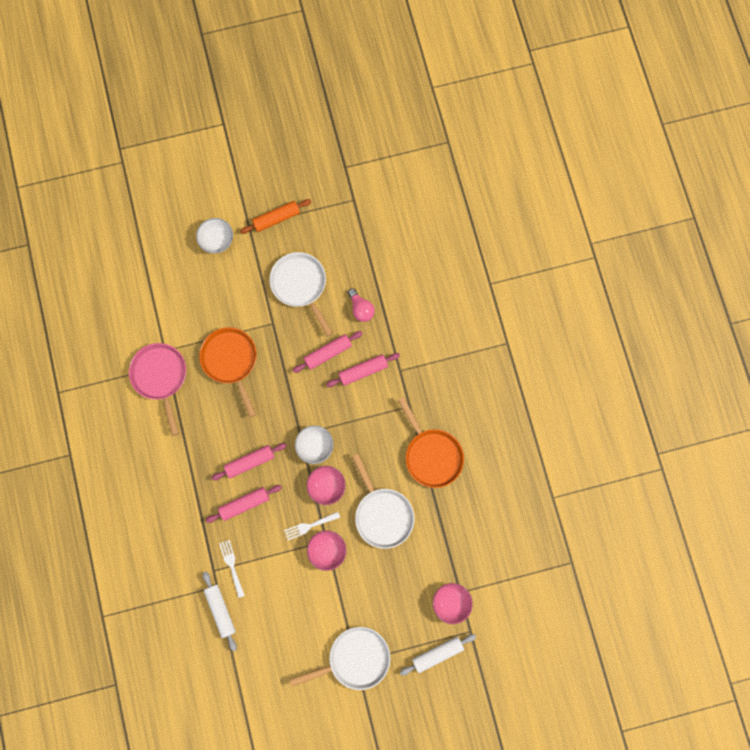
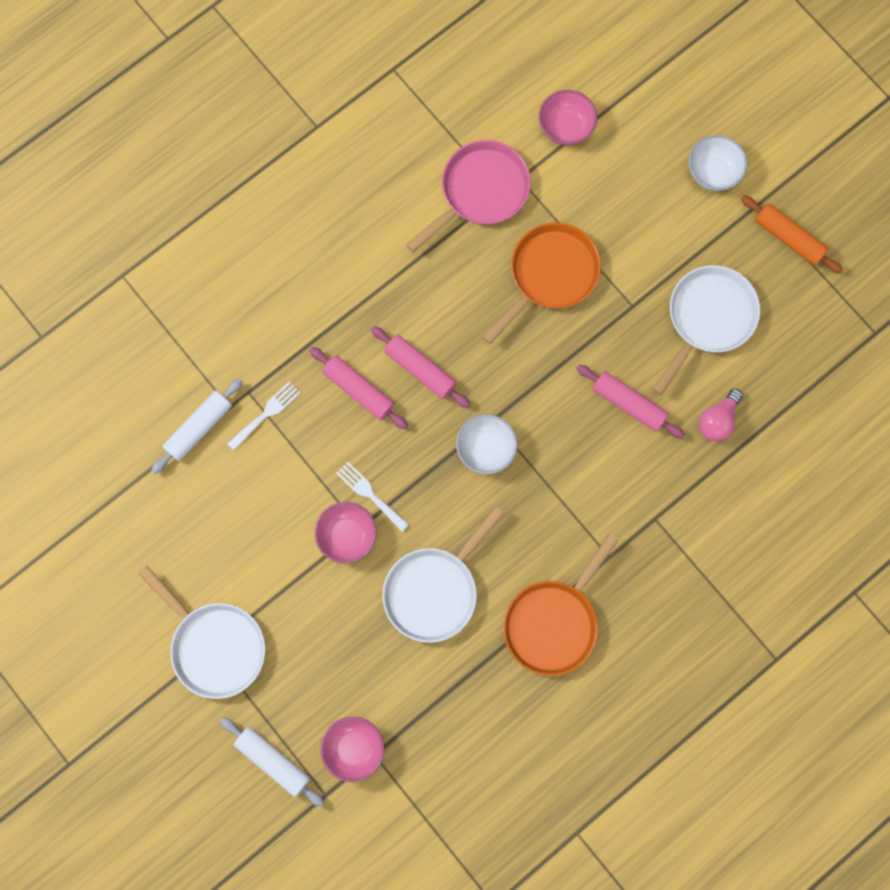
camera: 65 degrees right, 0 degrees up
(326, 486) = (437, 492): pink bowl -> pink bowl (565, 127)
(363, 371) = (628, 466): pink rolling pin -> none

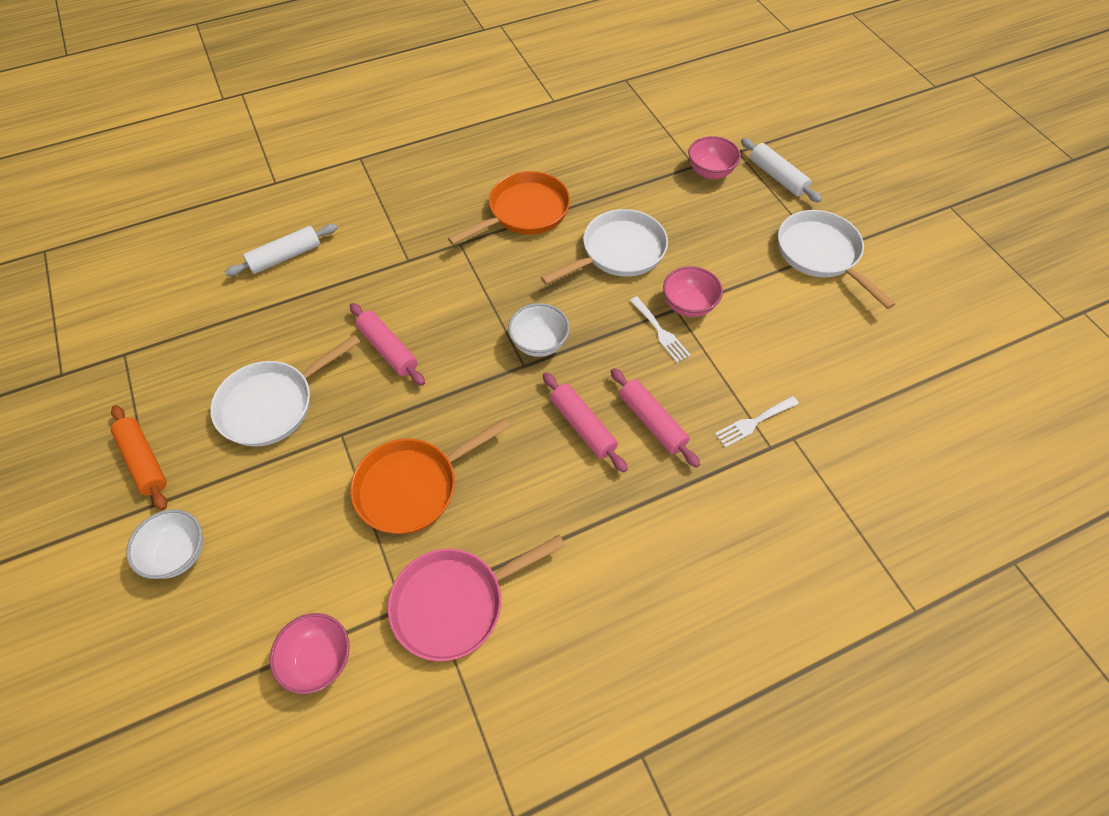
camera: 165 degrees left, 20 degrees down
(199, 428) = (827, 425): white rolling pin -> white rolling pin (285, 257)
(717, 420) = (313, 318): pink light bulb -> none

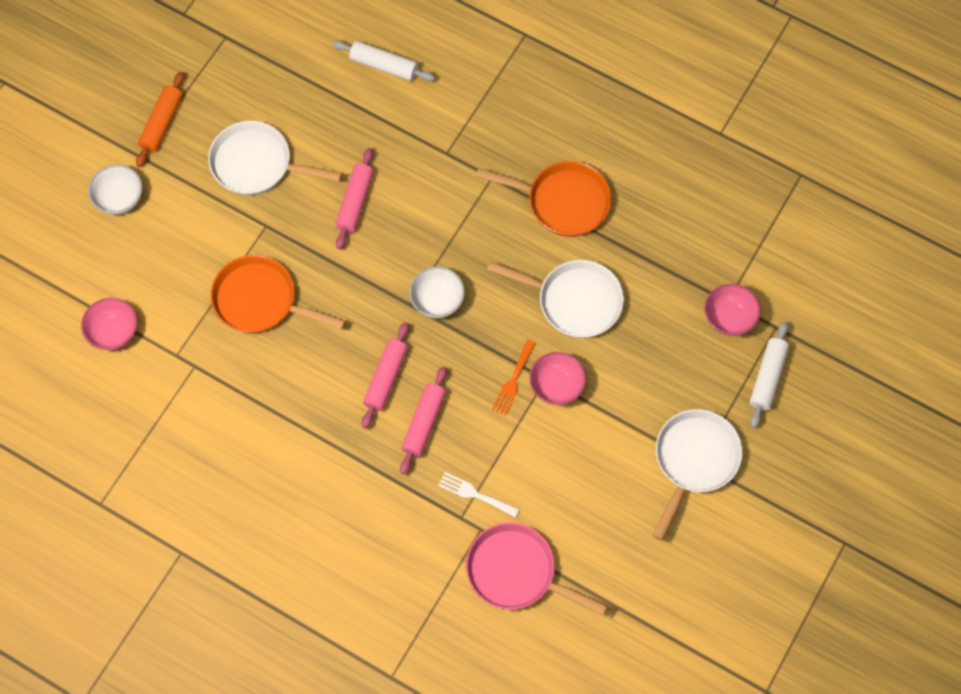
camera: 55 degrees right, 10 degrees up
(455, 603) = (200, 384): pink pan -> pink pan (516, 572)
(660, 332) = (513, 381): white fork -> orange fork

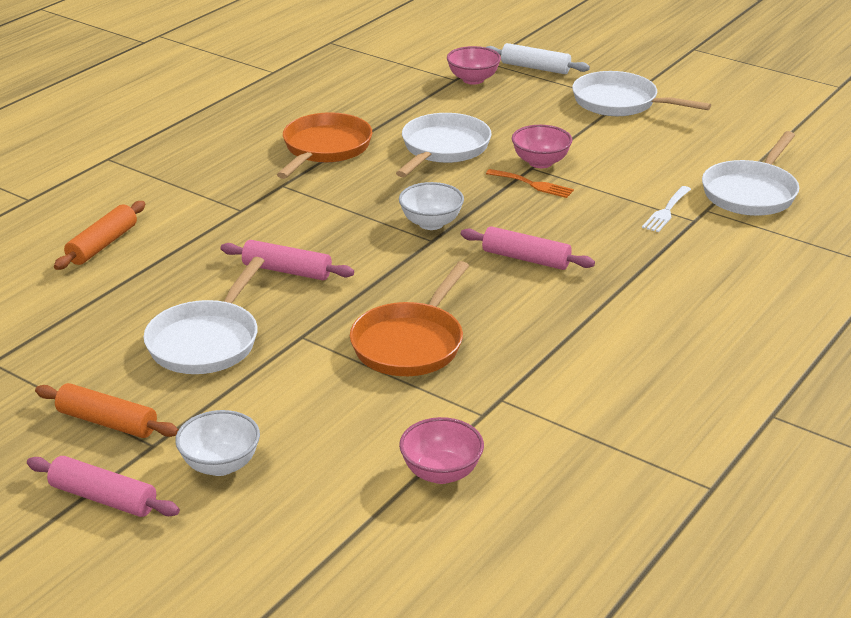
camera: 85 degrees left, 35 degrees down
(384, 66) = (103, 245): white rolling pin -> orange rolling pin
(424, 423) = (583, 237): pink rolling pin -> pink rolling pin (103, 498)
(516, 572) = (751, 193): pink pan -> white pan

